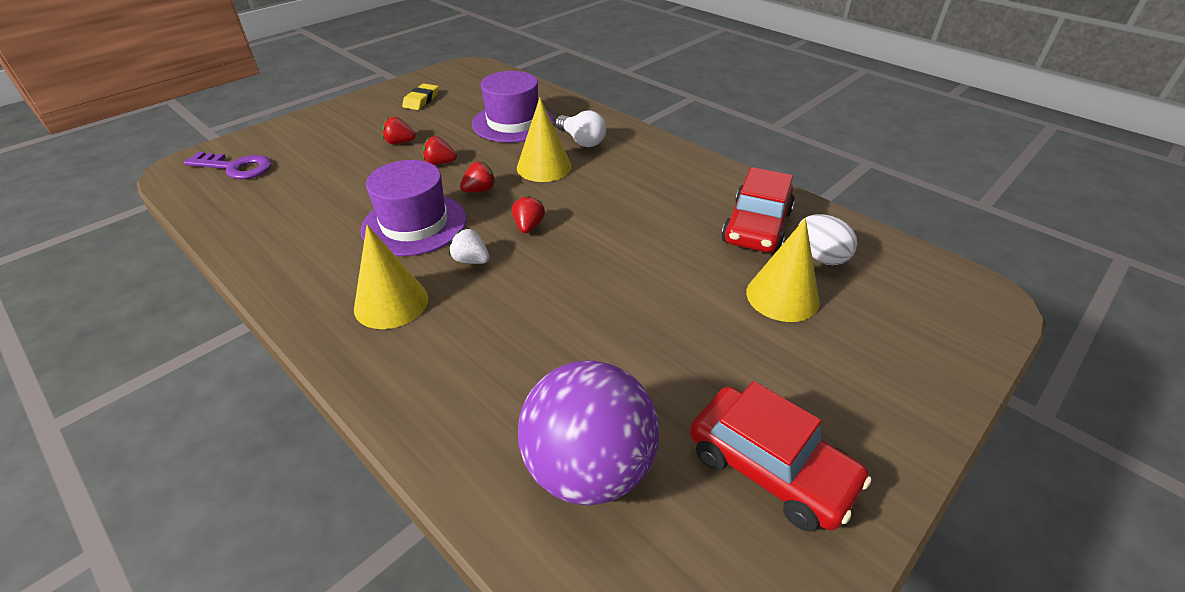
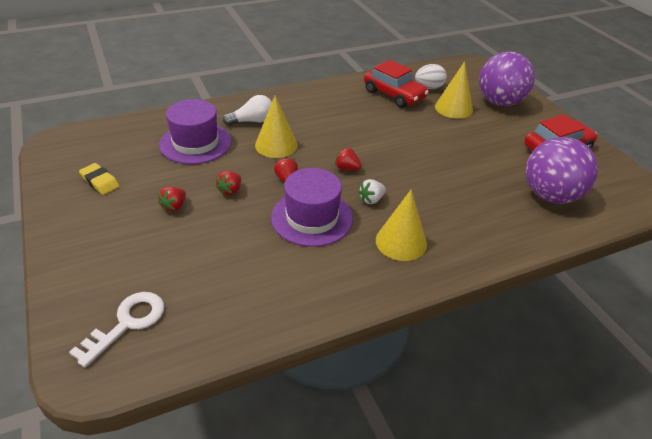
camera: 70 degrees left, 0 degrees up
(236, 167) = (127, 323): purple key -> white key
(870, 354) = (499, 102): none -> purple ball

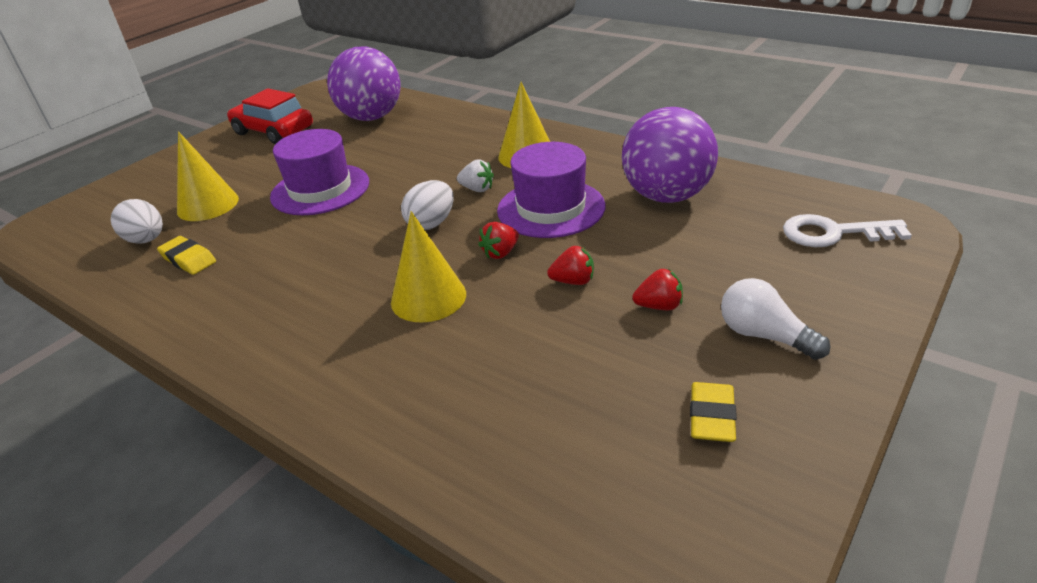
camera: 115 degrees left, 5 degrees down
(195, 143) = (500, 380): purple hat -> purple hat (320, 189)
(252, 121) = (377, 356): white light bulb -> white light bulb (764, 336)
(347, 168) = (431, 223): red strawberry -> white egg
(394, 95) = (188, 259): red car -> yellow eraser
(499, 102) = (171, 182): purple ball -> purple ball (666, 196)

